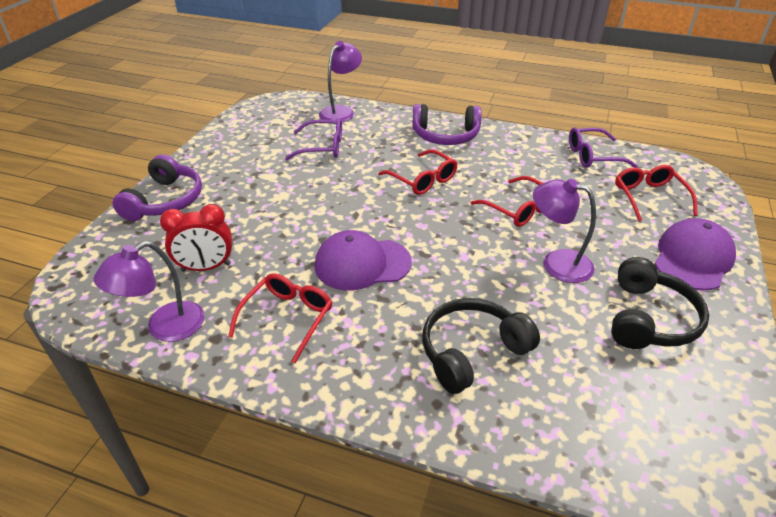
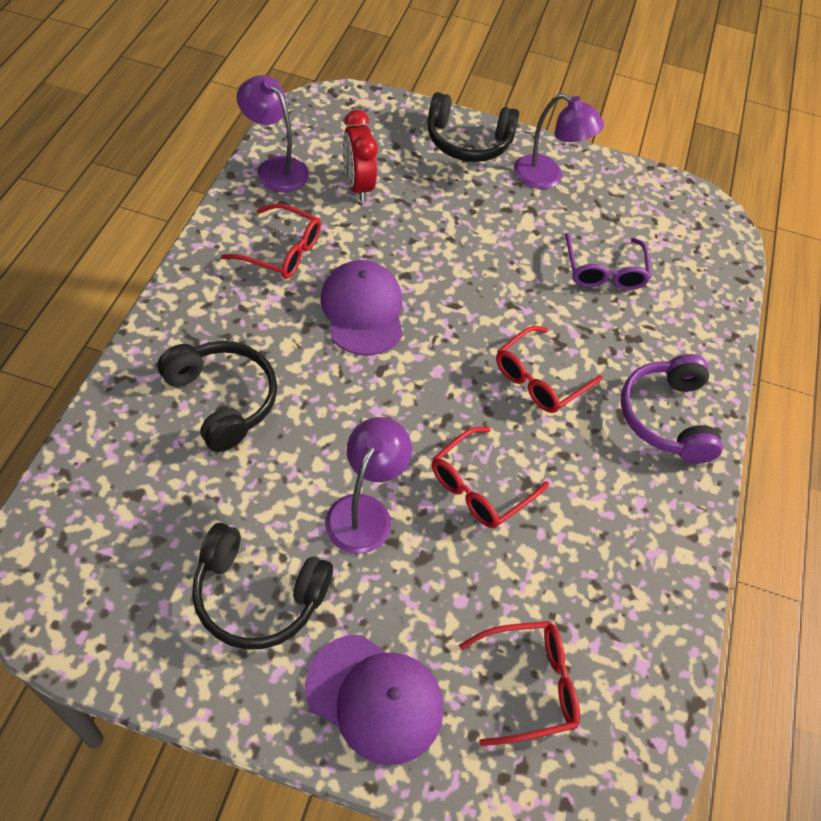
camera: 80 degrees right, 15 degrees up
(165, 201) = (468, 141): purple headphones -> black headphones
(341, 111) = (708, 290): purple lamp -> purple lamp (547, 177)
(592, 156) = (644, 627): purple glasses -> none

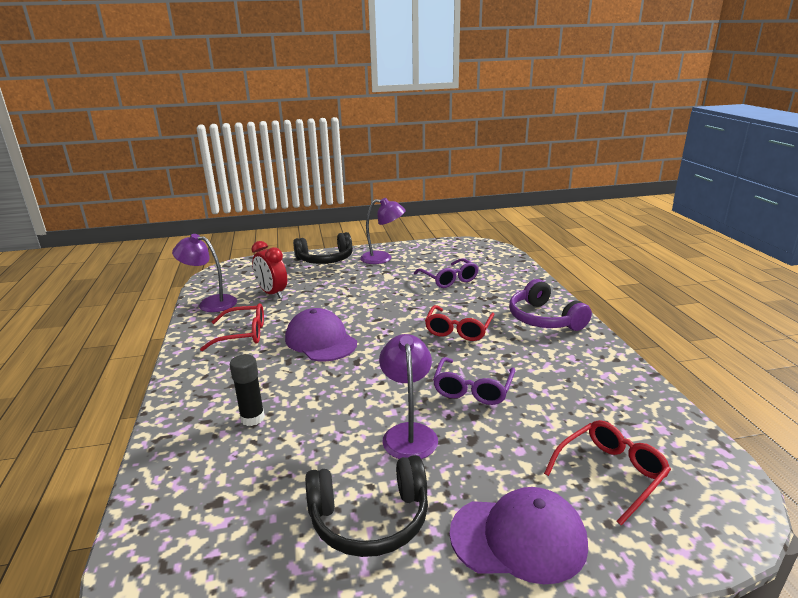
camera: 20 degrees left, 30 degrees down
(222, 400) = (252, 418): black headphones -> black glue stick
(479, 487) = (472, 389): red glasses -> purple glasses

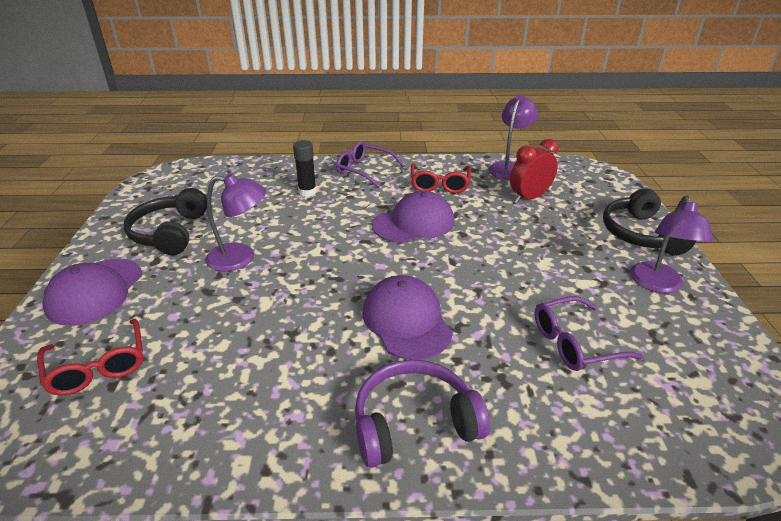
camera: 100 degrees right, 10 degrees up
(458, 330) = (406, 321): red glasses -> purple cap
(472, 389) = (278, 307): purple glasses -> purple glasses (364, 170)

